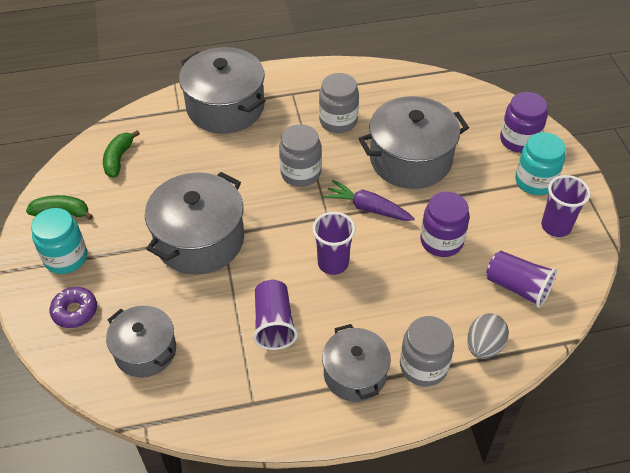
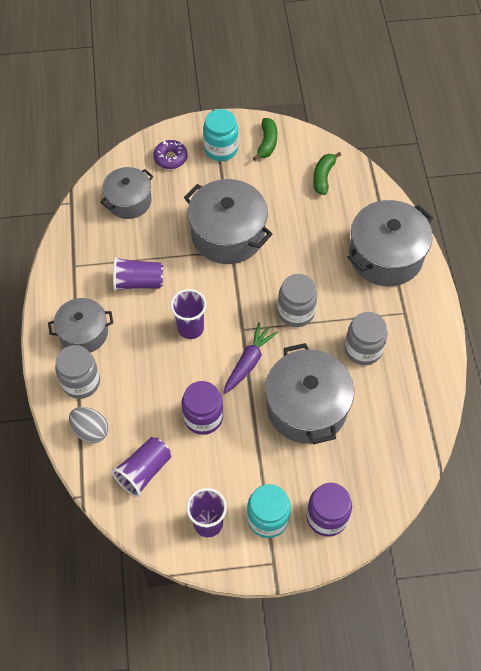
camera: 95 degrees right, 10 degrees up
(118, 159) = (323, 177): green banana -> green banana turned 90 degrees counterclockwise

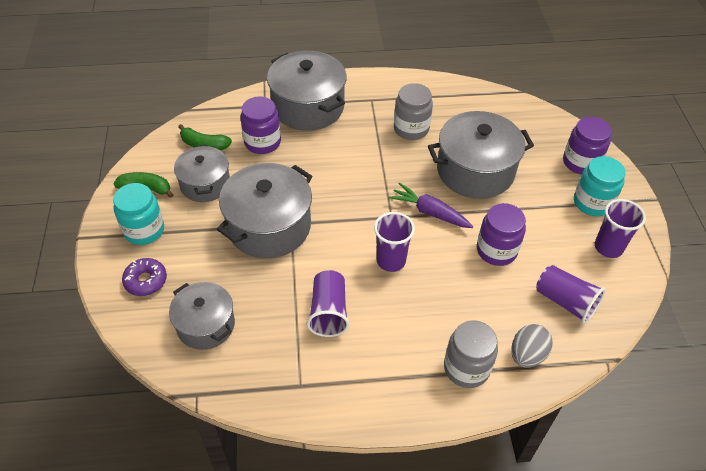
camera: 90 degrees left, 10 degrees down
(84, 333) = (400, 368): grey pot -> grey pot (205, 184)
(296, 312) = (370, 174): grey jar -> none
(330, 221) = (262, 142): none -> purple jar

